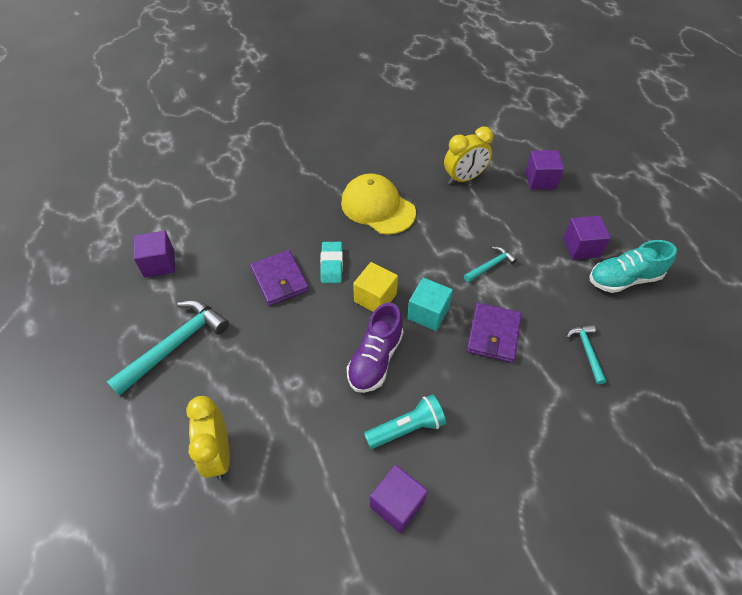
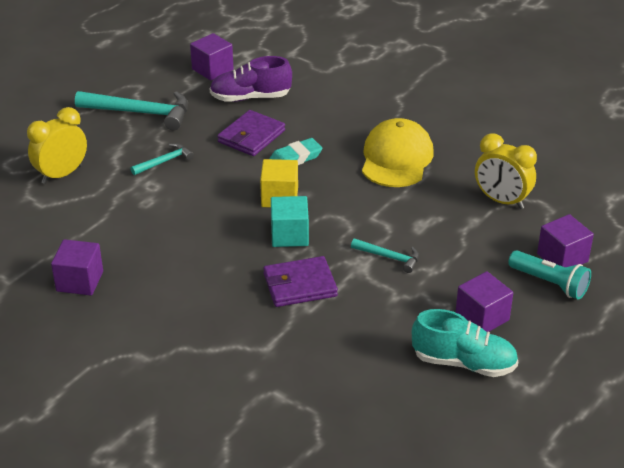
camera: 60 degrees right, 15 degrees down
(375, 359) = (210, 221): purple shoe -> purple shoe (250, 97)
(407, 428) = (154, 263): turquoise flashlight -> turquoise flashlight (550, 283)
(587, 351) = (333, 356): turquoise hammer -> turquoise hammer (164, 161)
(623, 279) = (464, 363): turquoise shoe -> turquoise shoe turned 150 degrees clockwise

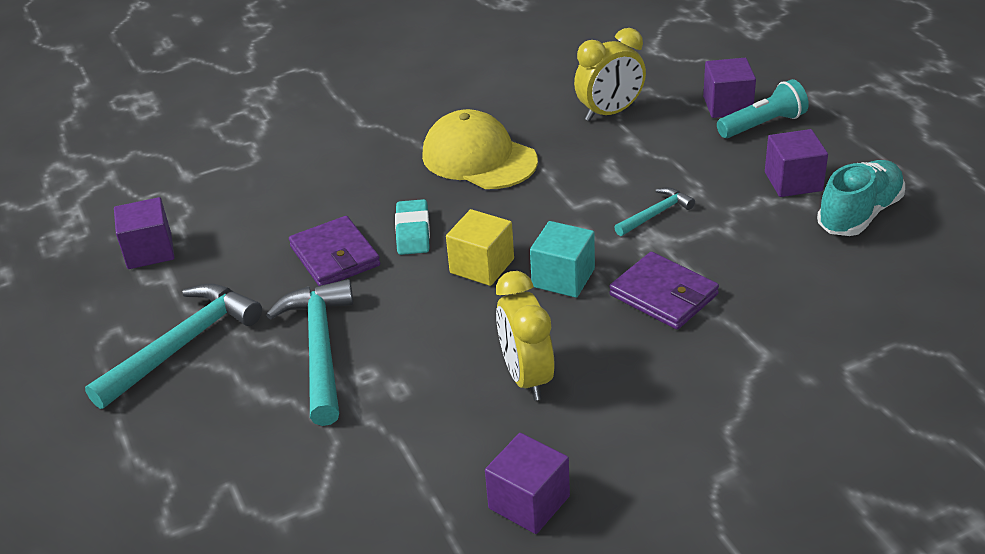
camera: 60 degrees left, 0 degrees up
(62, 174) = (258, 466): yellow clock -> yellow clock (526, 377)
(164, 161) = (320, 349): turquoise hammer -> turquoise hammer, size x1.90
(250, 97) = (249, 235): purple shoe -> none
(300, 285) = (663, 295): purple wallet -> purple wallet turned 60 degrees counterclockwise

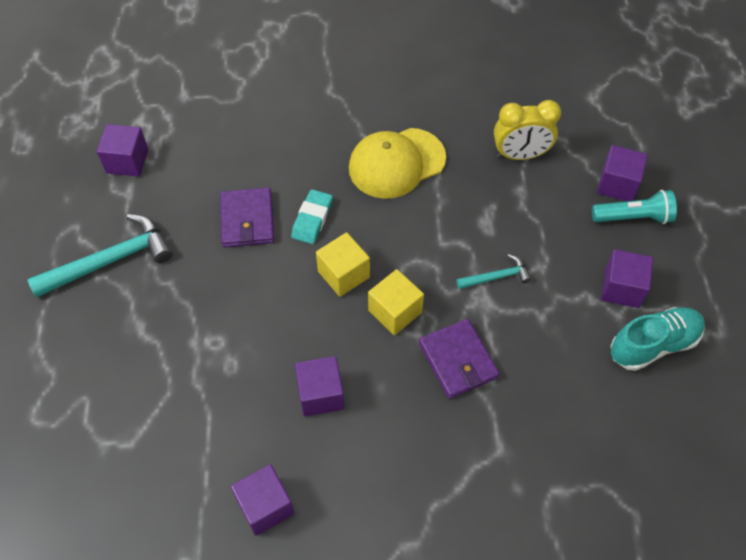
camera: 20 degrees right, 20 degrees up
(320, 349) = (196, 305): turquoise hammer -> none
(479, 158) = (396, 163): yellow cap -> yellow cap turned 90 degrees counterclockwise
(526, 377) = (320, 394): yellow clock -> purple cube
(563, 278) = (395, 311): turquoise cube -> yellow cube

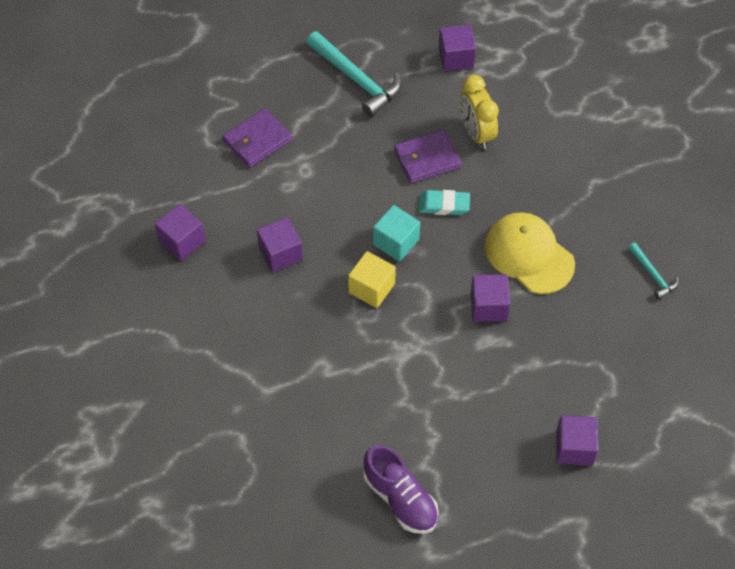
camera: 75 degrees right, 0 degrees up
(343, 274) = (396, 242): yellow cube -> turquoise cube
(458, 360) = (339, 344): purple wallet -> purple wallet (257, 140)
(496, 277) = (431, 359): turquoise hammer -> turquoise hammer (653, 275)
(520, 155) = (578, 356): yellow clock -> yellow clock (476, 133)
(621, 288) = (453, 465): purple cube -> purple cube (488, 306)
(634, 217) = (539, 467): turquoise flashlight -> none
(653, 345) = (400, 499): turquoise shoe -> purple shoe

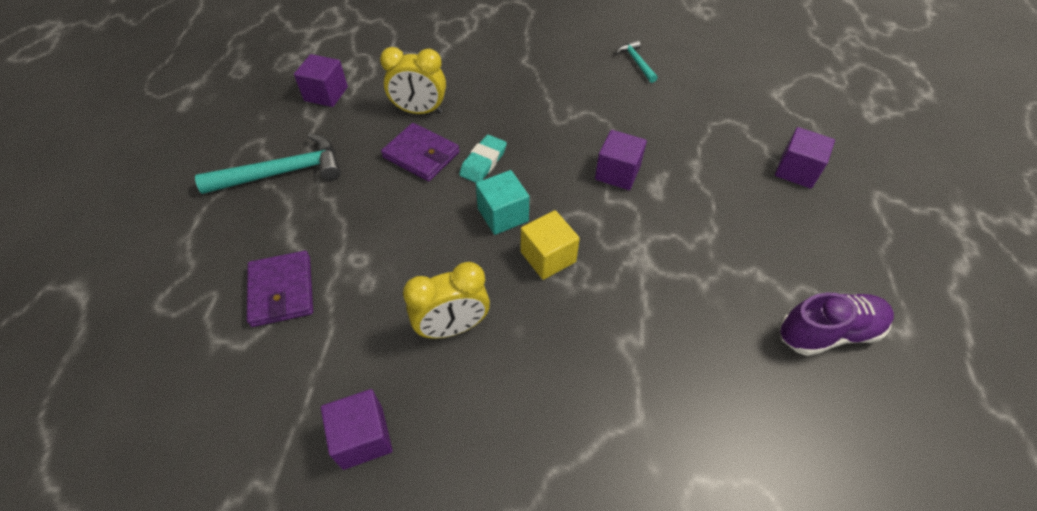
camera: 65 degrees left, 5 degrees down
(280, 253) = (452, 327): purple cube -> yellow clock
(426, 159) = (421, 155): purple wallet -> purple wallet turned 60 degrees counterclockwise
(529, 255) = (575, 125): yellow cap -> none
(653, 275) = (636, 62): turquoise hammer -> turquoise hammer turned 105 degrees counterclockwise

